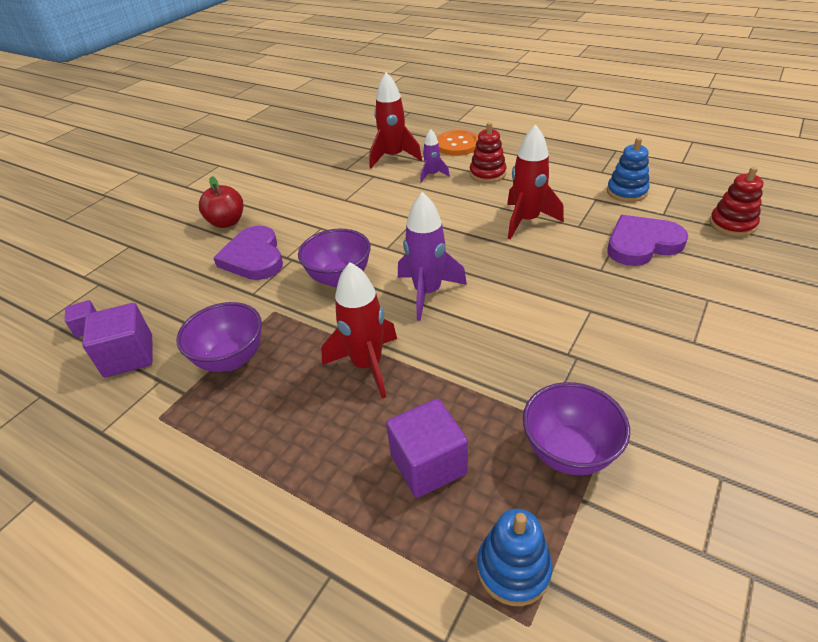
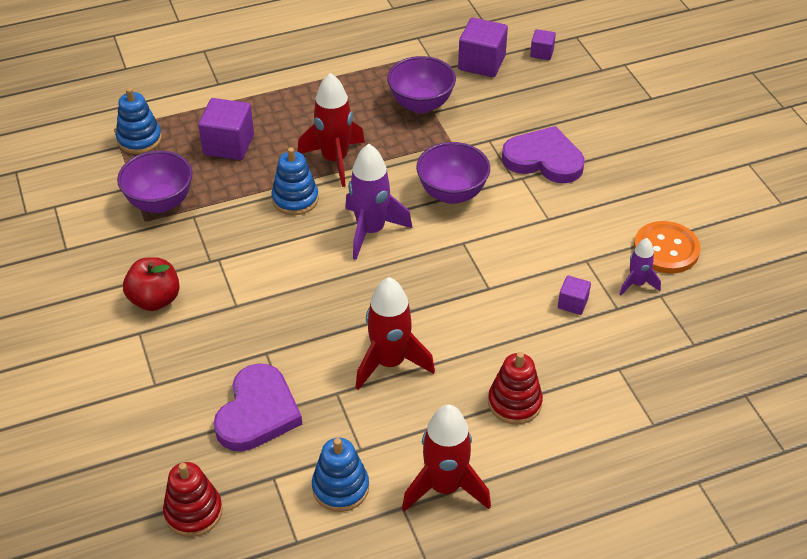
camera: 125 degrees right, 5 degrees up
(227, 222) = (630, 165): red apple -> red apple (155, 299)
(388, 189) = (572, 303): none -> purple cube
(393, 157) = (648, 350): red rocket -> red rocket (445, 487)
(432, 175) = (564, 355): purple rocket -> purple rocket (637, 284)
(445, 356) = (295, 199): none -> blue stacking toy
(457, 145) = (619, 428): orange button -> orange button (666, 249)

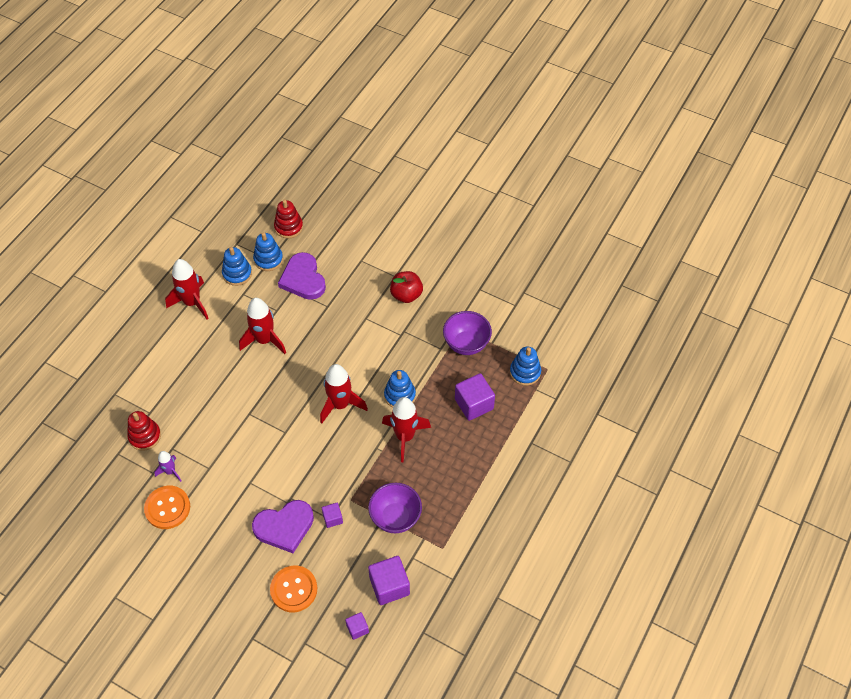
camera: 140 degrees right, 10 degrees up
(275, 478) = (268, 259): none -> blue stacking toy
(371, 231) = (340, 405): purple rocket -> red rocket
(452, 193) = (318, 461): purple bowl -> none
(514, 403) = (189, 360): red stacking toy -> red stacking toy (145, 436)
(572, 303) = (197, 435): purple cube -> purple cube (332, 518)
(578, 109) = (294, 589): none -> orange button

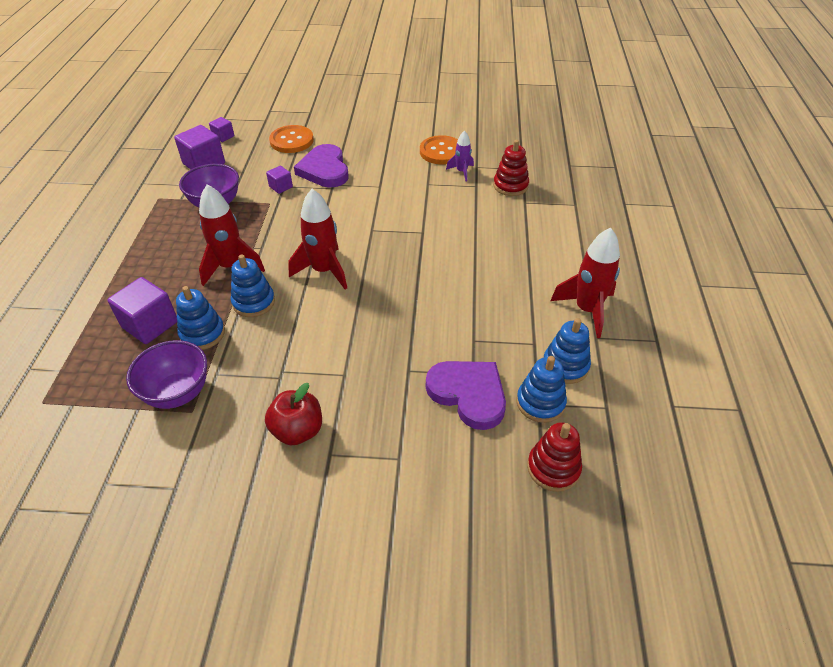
camera: 155 degrees right, 10 degrees down
(264, 340) = (461, 302): red rocket -> none
(284, 527) = (324, 170): purple heart -> purple heart turned 60 degrees counterclockwise
(525, 372) = (78, 386): blue stacking toy -> blue stacking toy (202, 334)

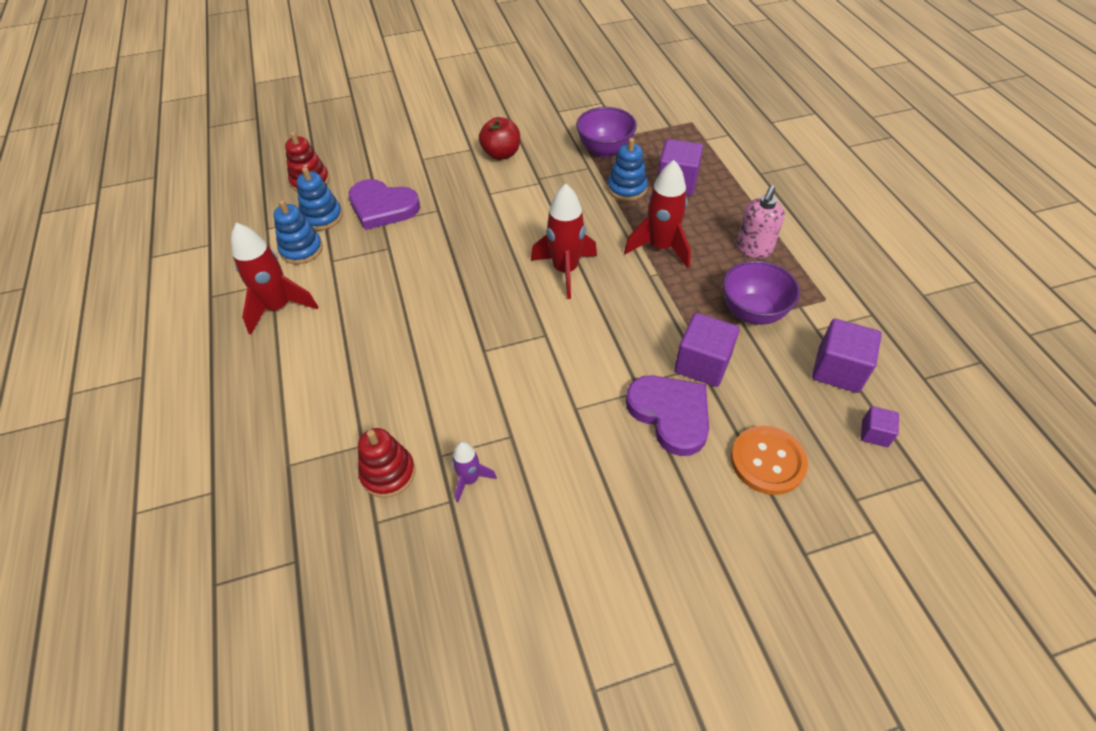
camera: 160 degrees right, 5 degrees up
(161, 244) = (753, 249): none -> pink soap dispenser
(253, 302) = (607, 223): blue stacking toy -> none
(281, 187) = (702, 364): purple cube -> purple cube, size x1.86
(441, 152) = (519, 520): orange button -> none

